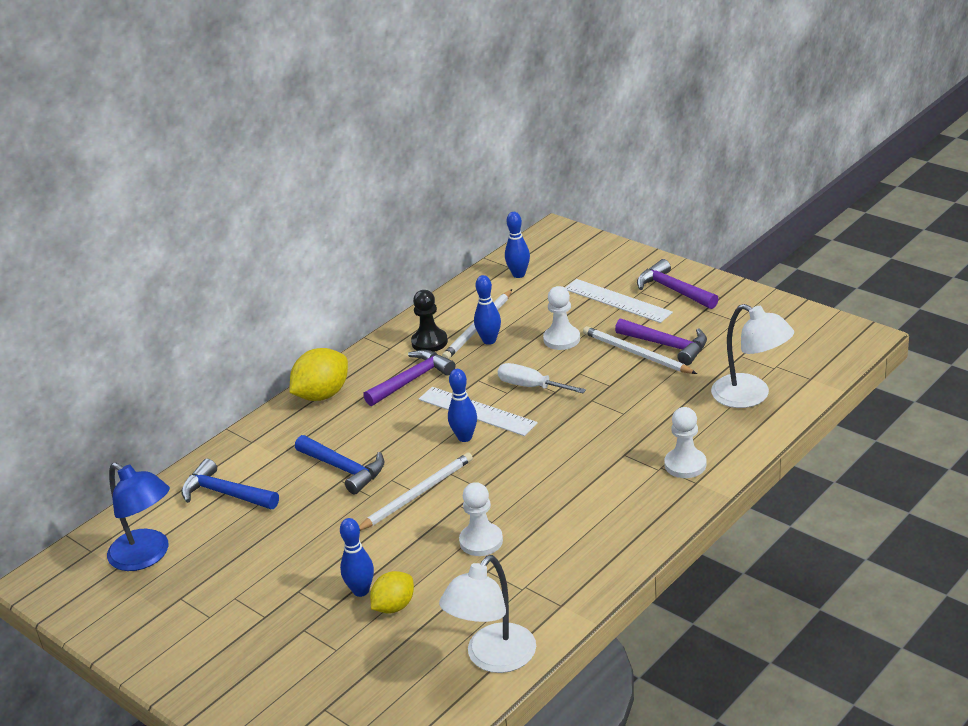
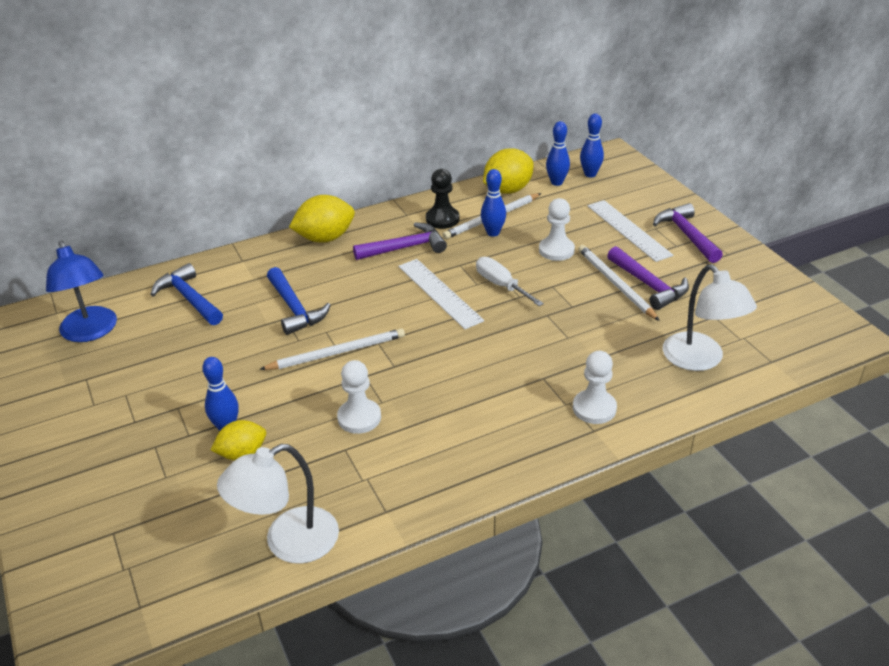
camera: 20 degrees right, 5 degrees up
(465, 437) = (413, 313): blue bowling pin -> blue bowling pin (590, 174)
(475, 295) = (507, 190): none -> yellow lemon

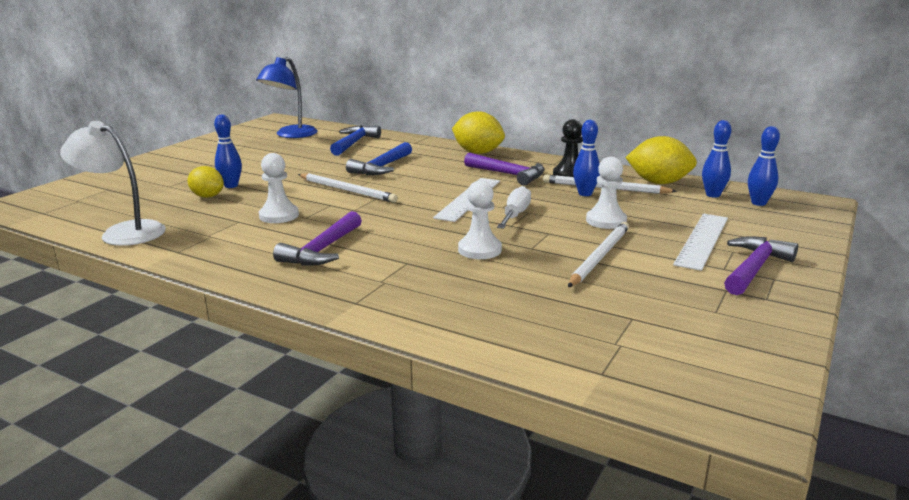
camera: 55 degrees right, 15 degrees down
(594, 408) = (388, 294): white pawn -> white pawn (479, 250)
(649, 285) = (626, 272): purple hammer -> purple hammer (322, 250)
(700, 360) = (539, 328): white lamp -> none

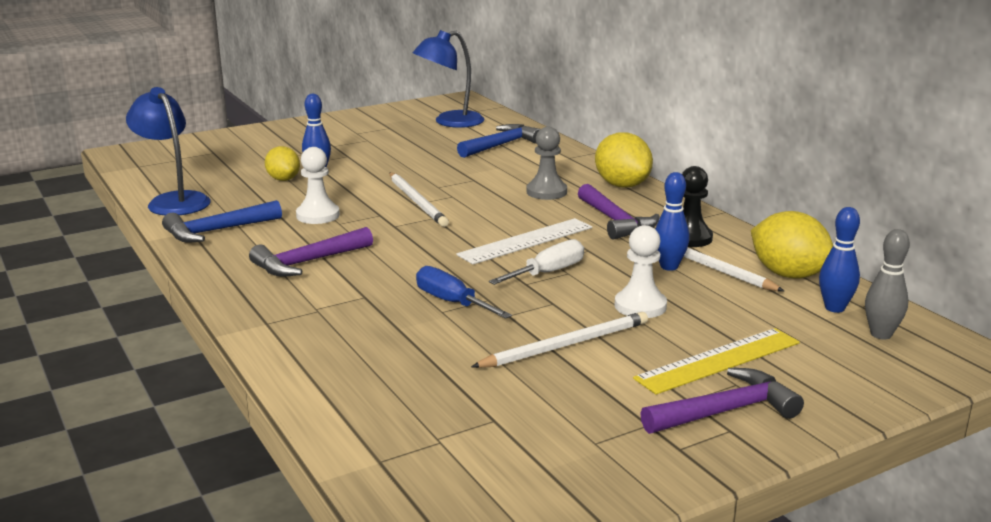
camera: 30 degrees right, 0 degrees up
(123, 232) = (174, 201): white lamp -> blue lamp
(381, 167) = (488, 182): blue hammer -> blue hammer (217, 231)
(433, 166) = (546, 192): none -> grey pawn
(479, 250) = (452, 302): white pawn -> blue screwdriver
(702, 240) = (719, 361): white ruler -> yellow ruler
(758, 203) = (881, 334): blue bowling pin -> grey bowling pin

